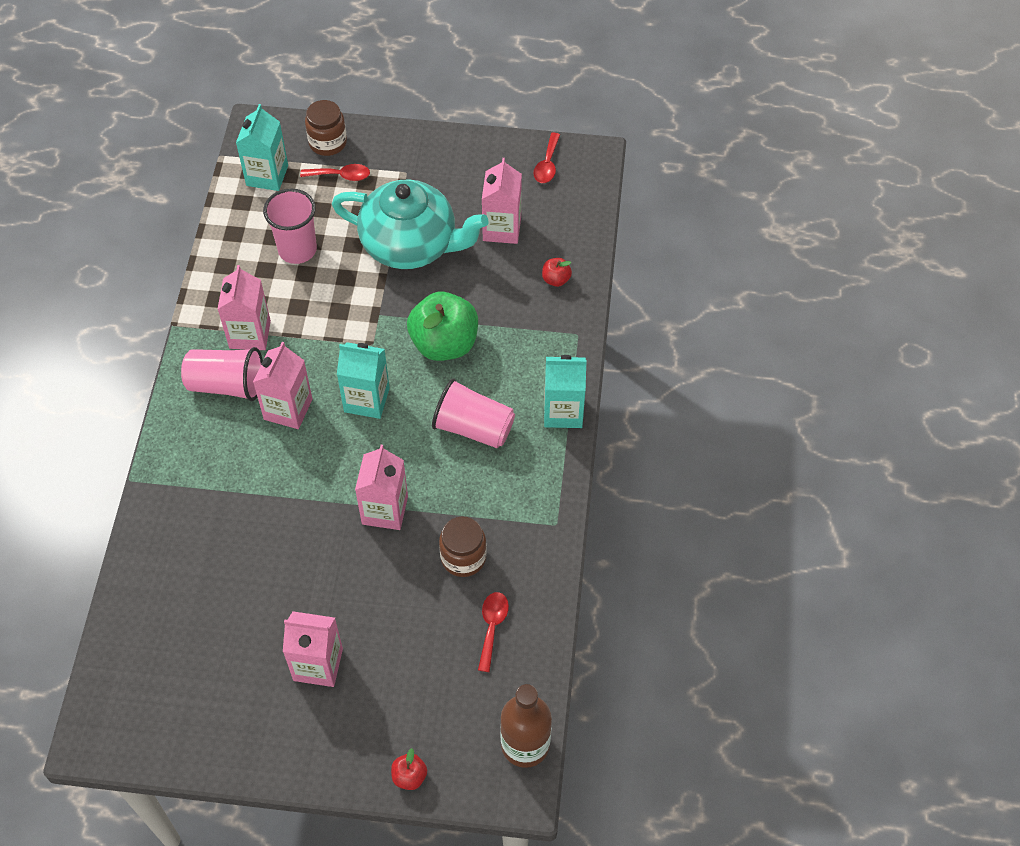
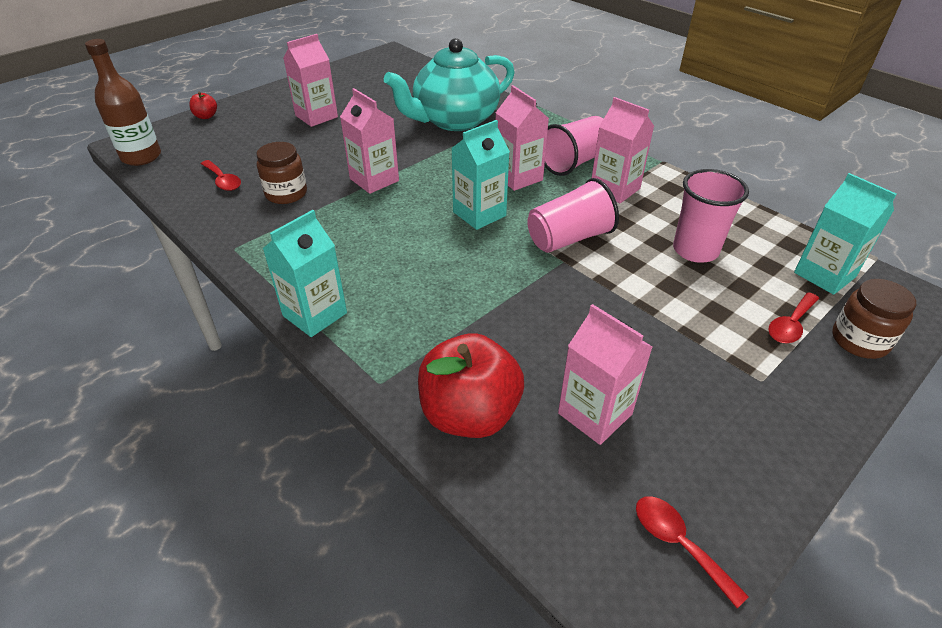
camera: 130 degrees right, 15 degrees down
(411, 245) = (635, 325): turquoise teapot -> turquoise teapot (454, 120)
(444, 344) = (483, 282): green apple -> none
(473, 428) = (377, 253): pink cup -> pink cup (569, 238)
(556, 279) = (469, 414): red apple -> red apple, size x2.31

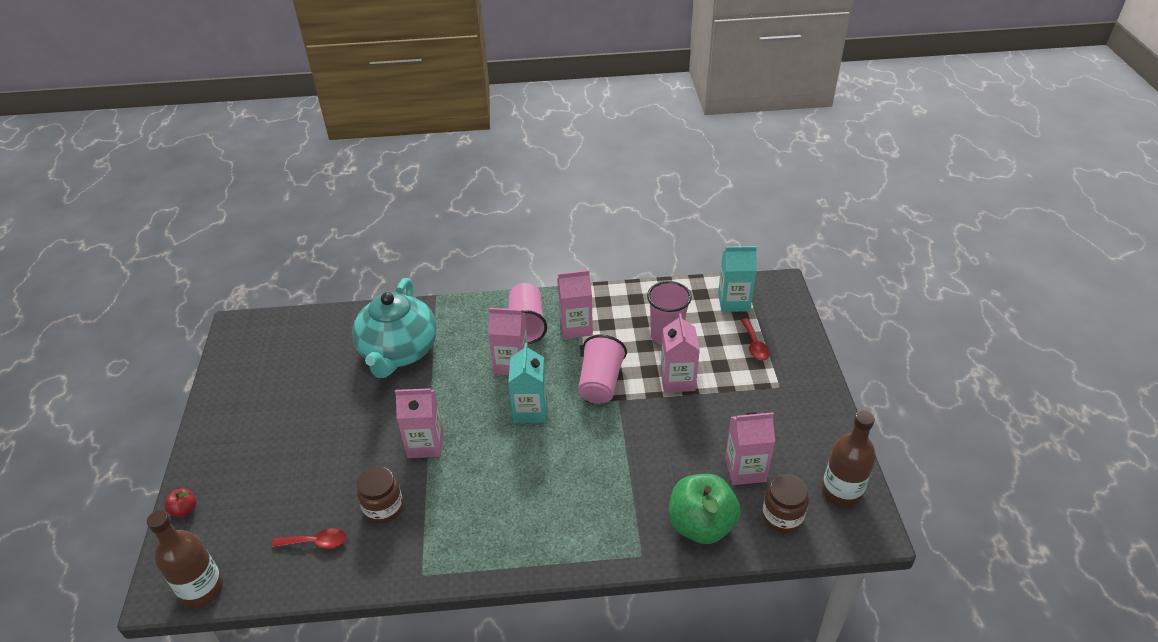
camera: 50 degrees left, 0 degrees up
(315, 314) = (547, 558): turquoise carton -> none
(316, 116) = (286, 431): pink carton -> pink carton (677, 380)
(469, 414) = (701, 525): red apple -> green apple
(678, 544) = (841, 492): red spoon -> brown bottle
(859, 340) = (786, 329): brown jar -> brown jar (782, 517)

